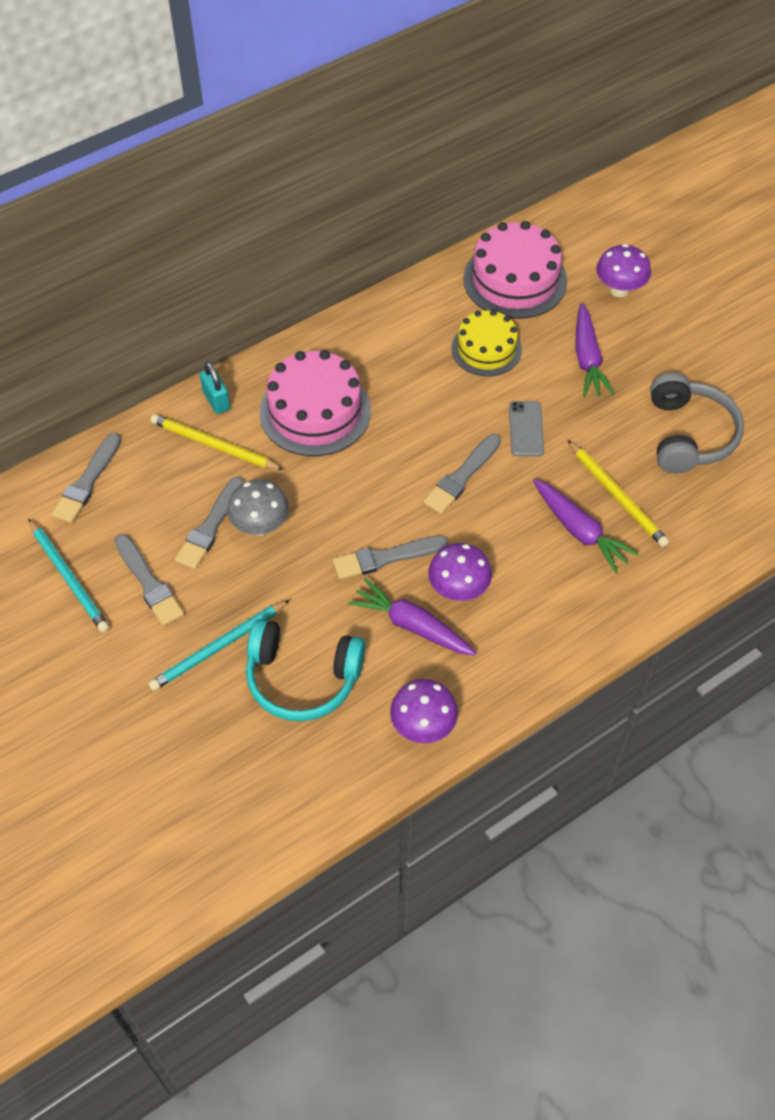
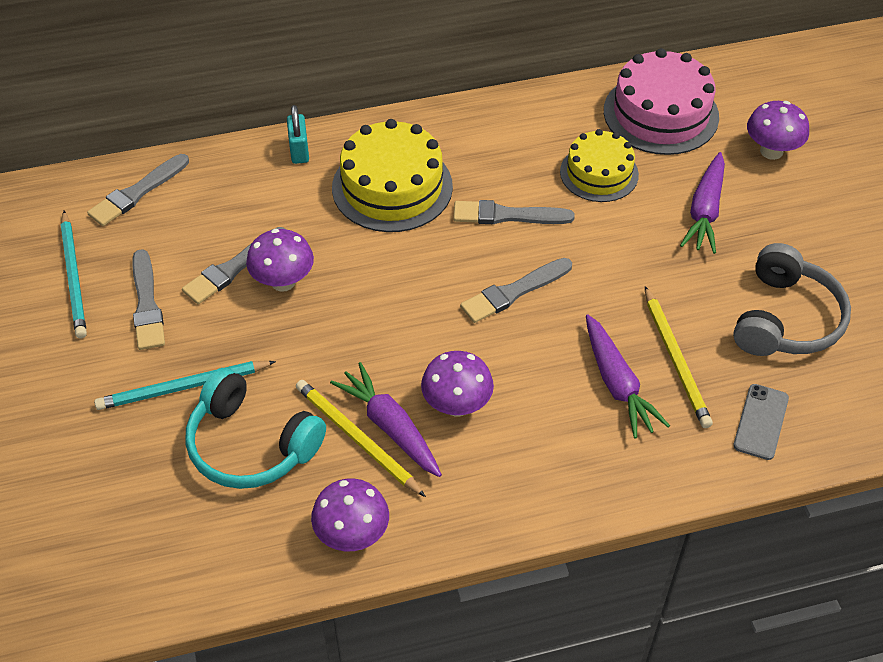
camera: 20 degrees right, 5 degrees down
(214, 445) = (276, 192): yellow pencil -> yellow pencil (357, 439)
(260, 526) = (283, 282): grey mushroom -> purple mushroom
(315, 411) = (392, 187): pink cake -> yellow cake
(386, 558) = (395, 350): grey brush -> grey brush (507, 215)
(526, 429) = (605, 263): grey phone -> grey phone (761, 422)

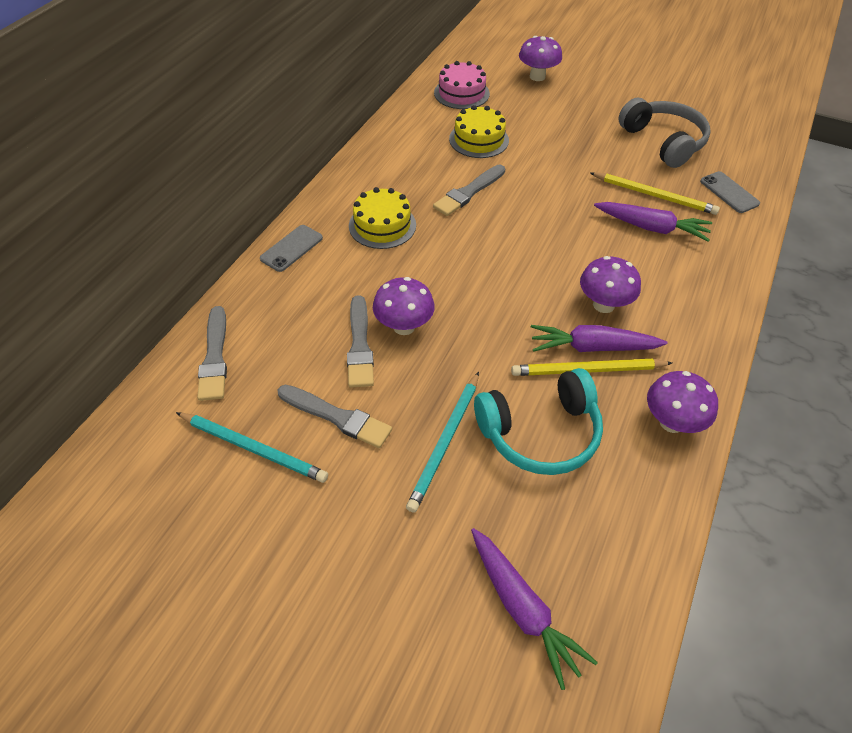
camera: 50 degrees left, 0 degrees up
(299, 151) = (291, 248): turquoise padlock -> grey phone
(392, 187) = (382, 225): yellow cake -> yellow cake, size x0.66
(514, 292) = (535, 226): grey brush -> none
(661, 114) = (461, 93): pink cake -> pink cake, size x0.66
(705, 211) = (554, 122): purple carrot -> purple carrot (522, 608)

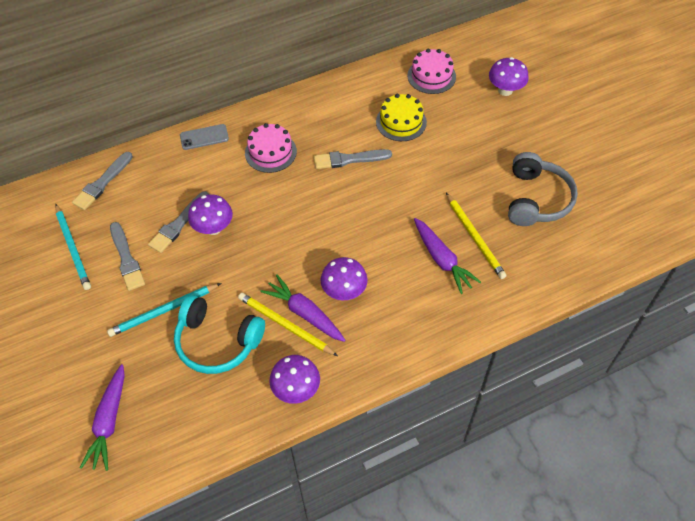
camera: 40 degrees right, 5 degrees up
(382, 225) = (270, 152): yellow cake -> pink cake
(729, 192) = (535, 268): grey phone -> none

